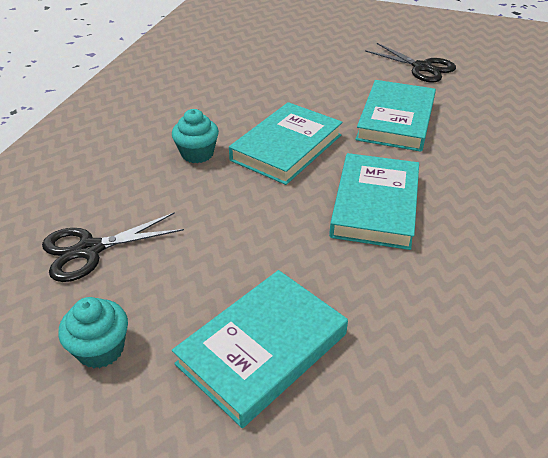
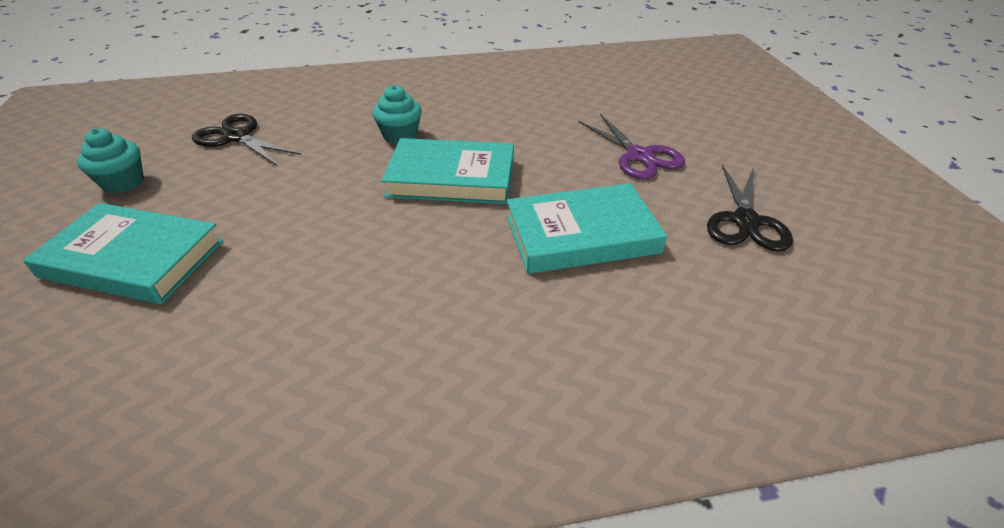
camera: 60 degrees right, 0 degrees up
(328, 71) = (639, 156): none -> purple scissors
(375, 205) = (385, 266): turquoise book -> none

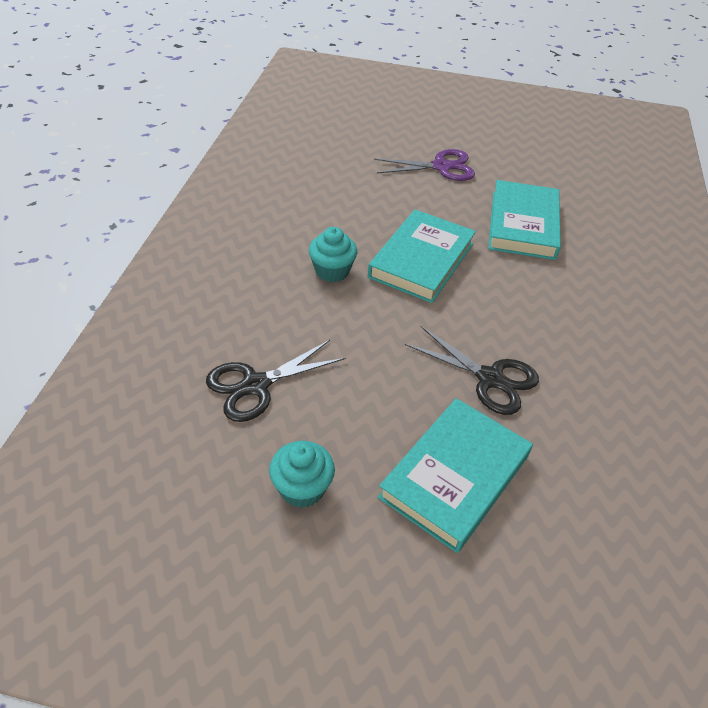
camera: 70 degrees left, 5 degrees up
(745, 221) = (535, 161): black scissors -> black scissors (490, 378)

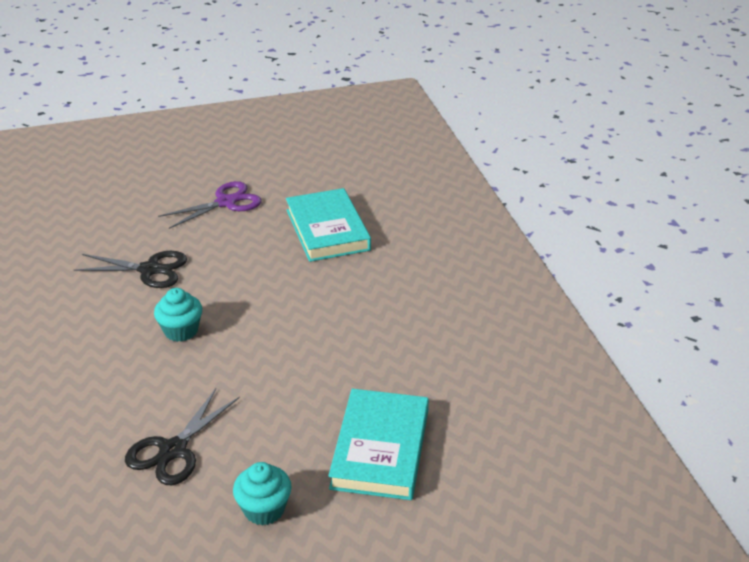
camera: 25 degrees left, 10 degrees down
(421, 260) = (256, 292): turquoise book -> none
(490, 378) = (368, 365): black scissors -> black scissors (149, 270)

